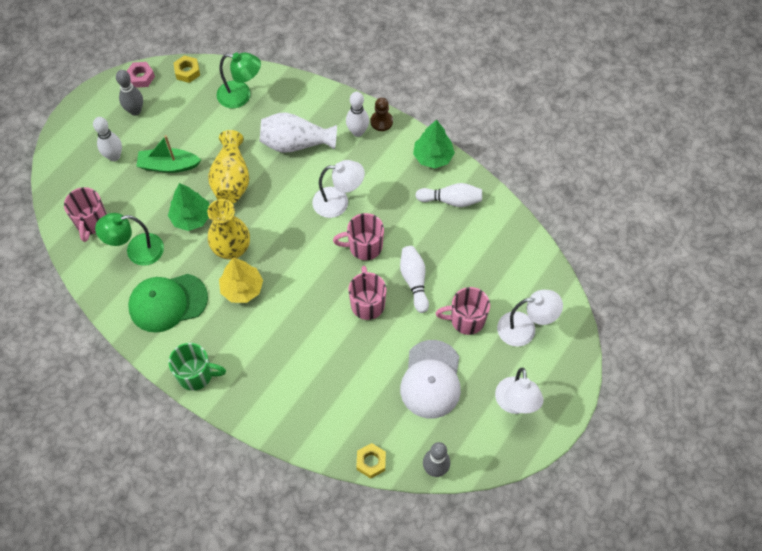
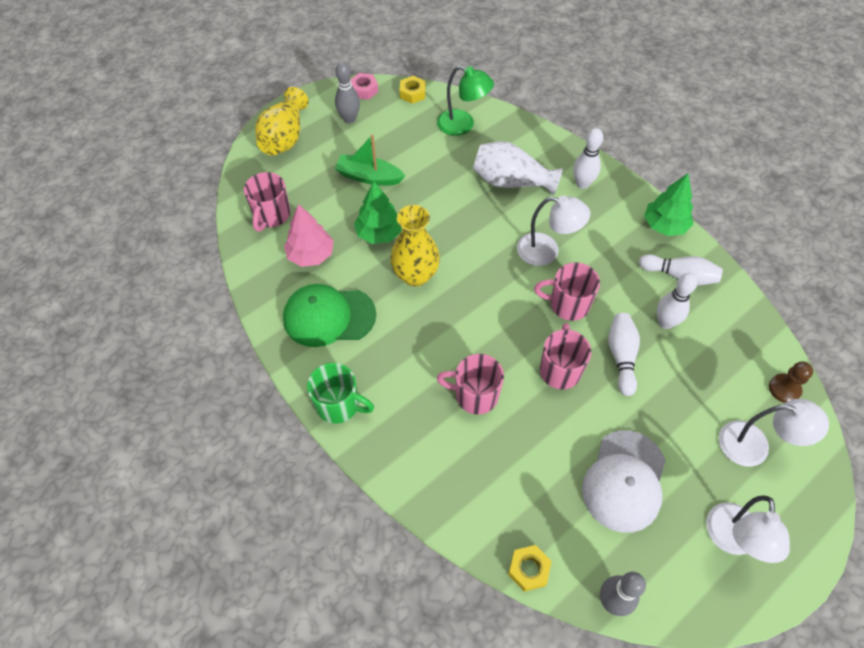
camera: 15 degrees right, 5 degrees down
(114, 156) = (315, 157): white bowling pin -> white bowling pin (665, 322)
(137, 251) = (311, 255): green lamp -> pink tree
(231, 179) = (433, 203): yellow vase -> yellow vase (285, 137)
(242, 288) = (416, 320): yellow tree -> none
(381, 121) = (611, 178): brown pawn -> brown pawn (784, 389)
(466, 319) = (680, 417): pink mug -> pink mug (475, 395)

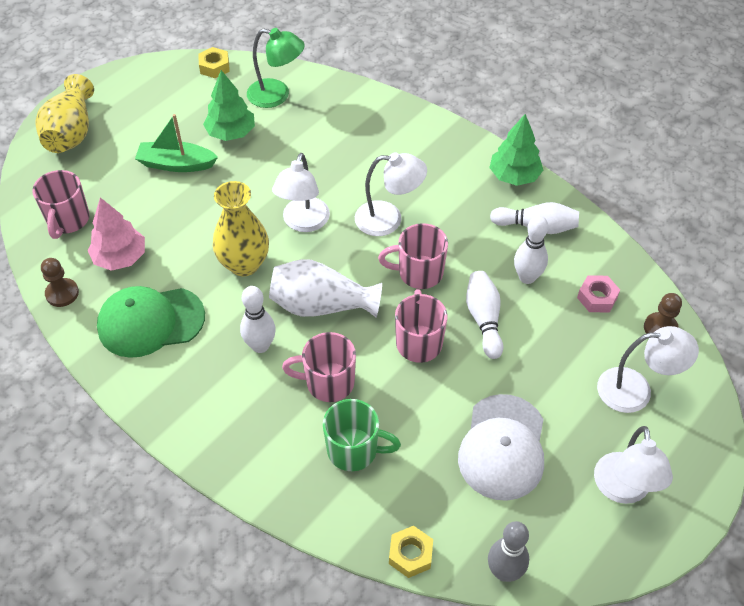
camera: 10 degrees left, 5 degrees down
(258, 280) = (62, 293): none -> brown pawn
(339, 405) = (175, 415): green mug -> green mug (354, 450)
(349, 119) = (145, 103): grey bowling pin -> none
(364, 90) = (157, 69): pink nut -> pink nut (597, 298)
(379, 233) = (196, 224): green tree -> green tree (231, 133)
(471, 244) = (303, 223): none -> white lamp
(511, 182) = (339, 150): white vase -> white vase (321, 305)
(582, 184) = (419, 143): white bowling pin -> white bowling pin (260, 346)

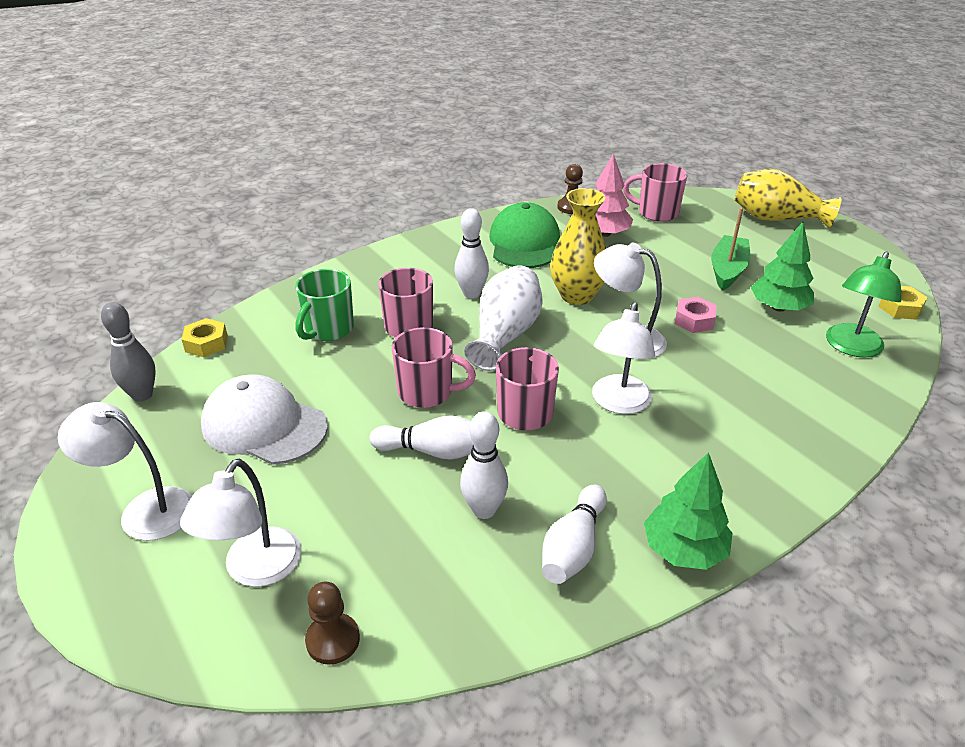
camera: 105 degrees right, 15 degrees down
(597, 298) = (419, 578): pink nut -> pink nut (694, 320)

